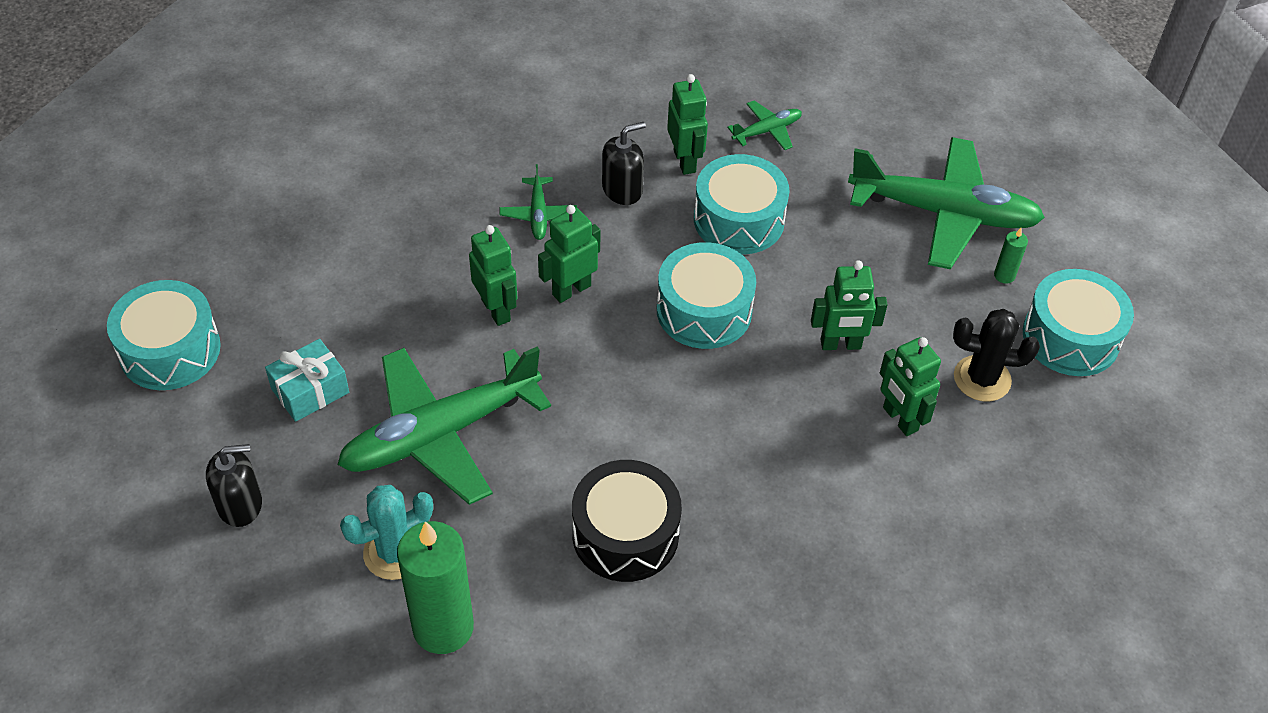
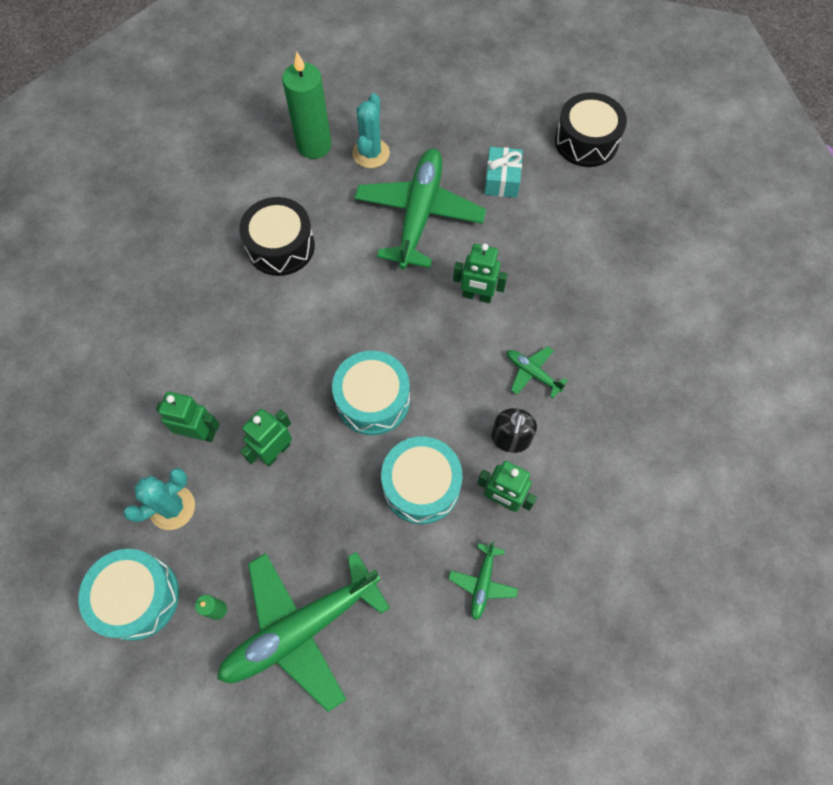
camera: 135 degrees right, 15 degrees up
(170, 350) = (586, 141): turquoise drum -> black drum
(240, 504) = (458, 115): black soap dispenser -> none
(571, 290) = (456, 344): green robot -> none
(982, 379) = (172, 507): black cactus -> turquoise cactus

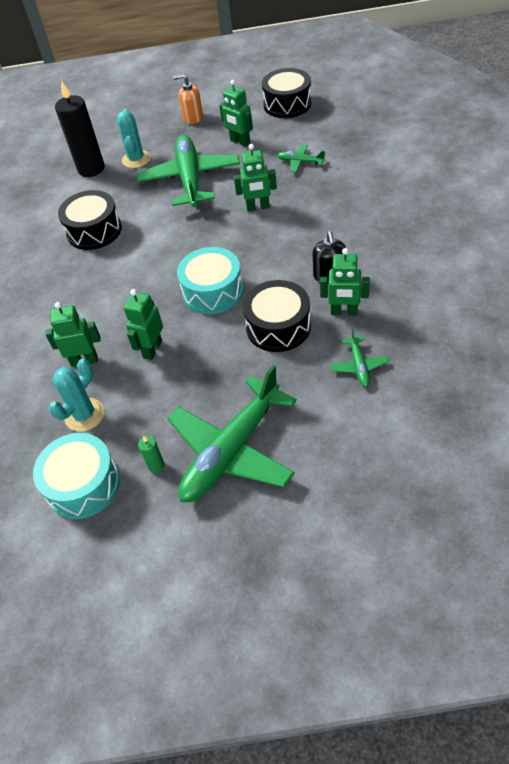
camera: 15 degrees left, 15 degrees down
(314, 145) = (91, 169): green candle -> black candle
(421, 485) = (278, 326): turquoise drum -> black drum
(464, 113) = (193, 117): none -> orange soap dispenser
(502, 180) = (240, 142): turquoise gift -> green robot
(532, 373) = (323, 234): green plane -> green plane (300, 162)

